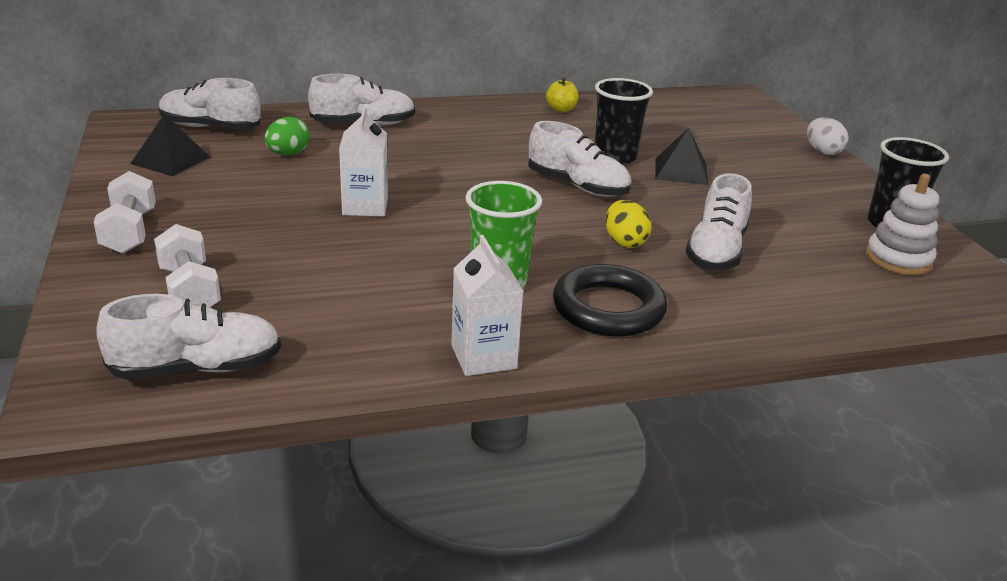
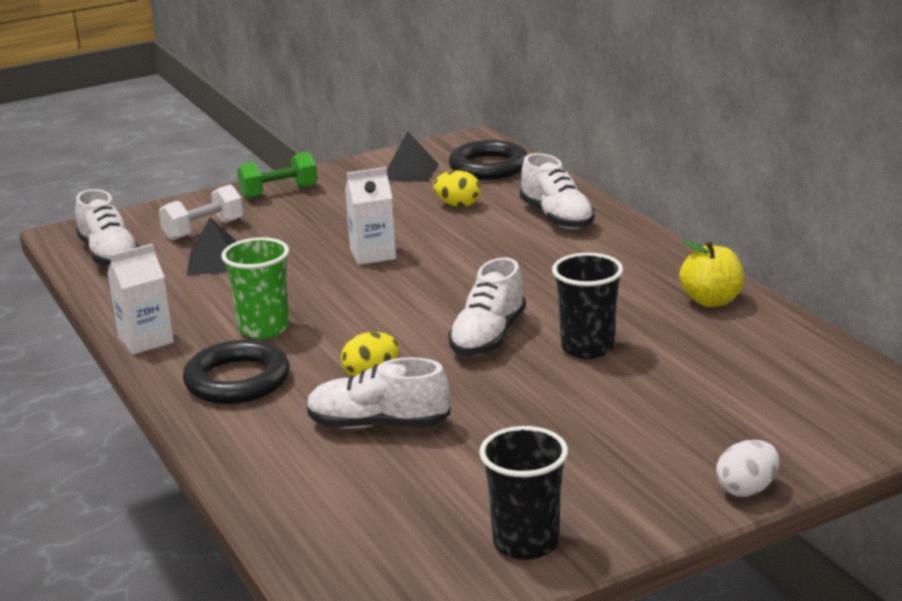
camera: 80 degrees right, 5 degrees down
(129, 232) = (279, 192): white dumbbell -> green dumbbell
(210, 128) = (488, 167): white shoe -> black ring
(288, 154) = (458, 205): green egg -> yellow egg
(561, 109) = (711, 300): yellow apple -> yellow apple, size x1.51
(681, 171) = (580, 390): black pyramid -> black pyramid (215, 261)
(898, 259) = (423, 544): white stacking toy -> none

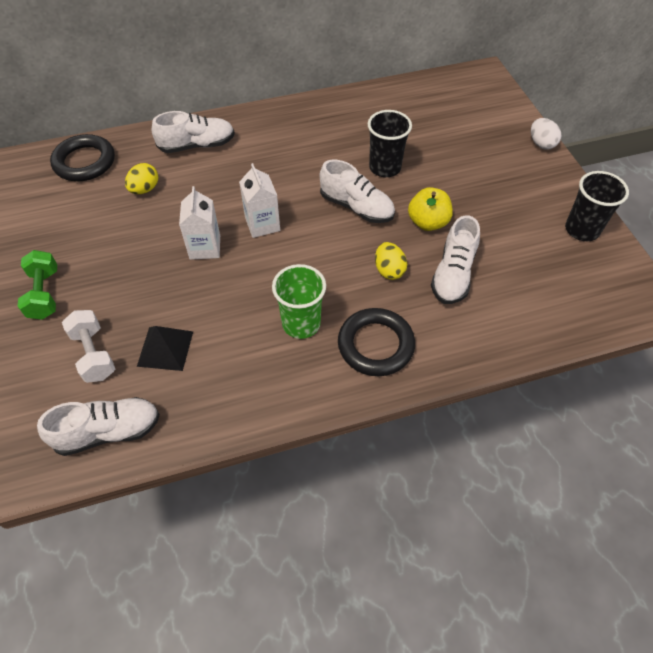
camera: 80 degrees left, 30 degrees up
(146, 340) = (292, 403): white carton -> white carton (262, 224)
(410, 171) = (61, 206): black pyramid -> none
(711, 300) = (345, 109): yellow apple -> yellow apple (428, 222)

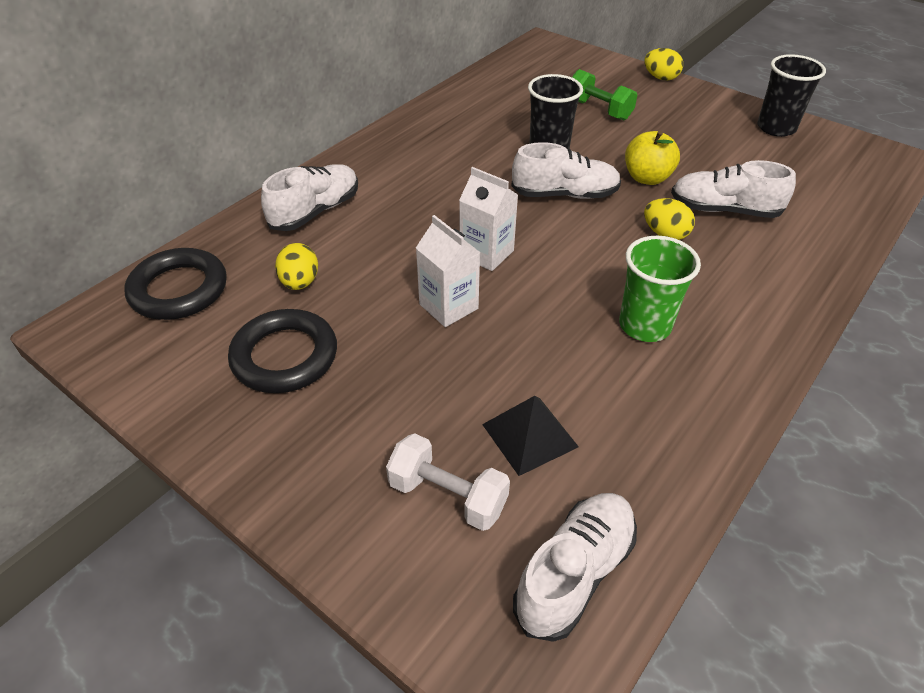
camera: 35 degrees left, 10 degrees down
(44, 294) = (294, 466): green dumbbell -> green dumbbell (599, 110)
(375, 345) = (738, 305): black ring -> black ring (285, 356)
(453, 274) = (724, 210): white shoe -> white shoe turned 120 degrees clockwise
(541, 144) = (660, 78): white egg -> yellow egg

